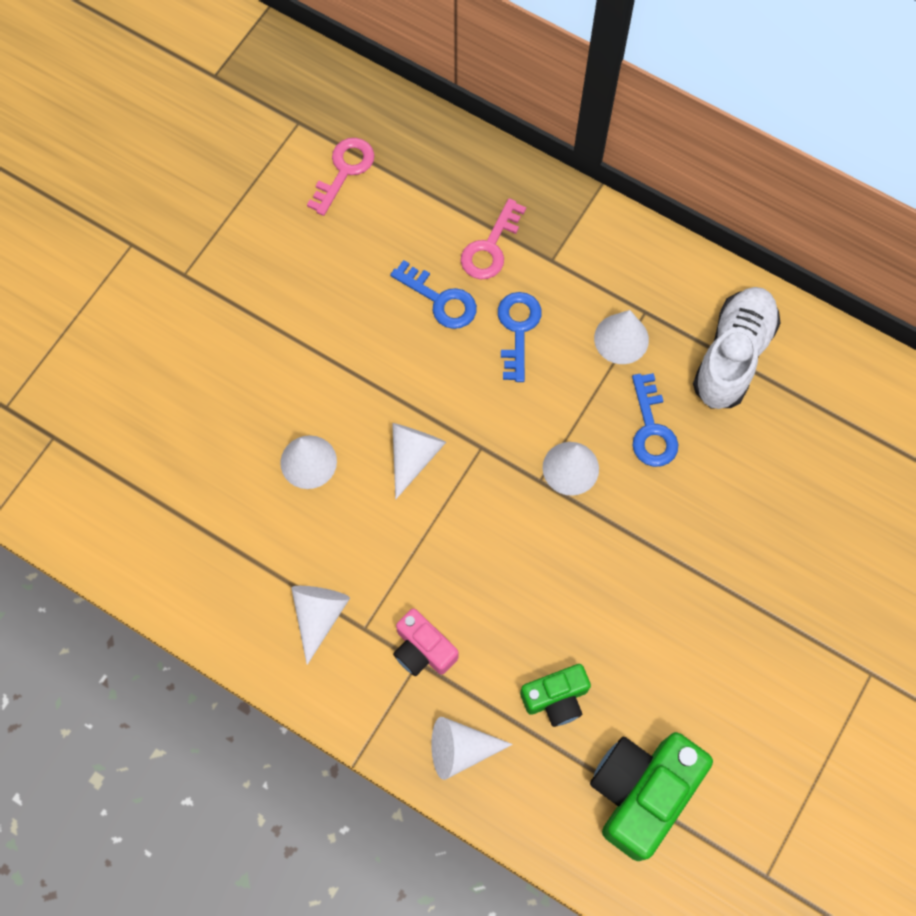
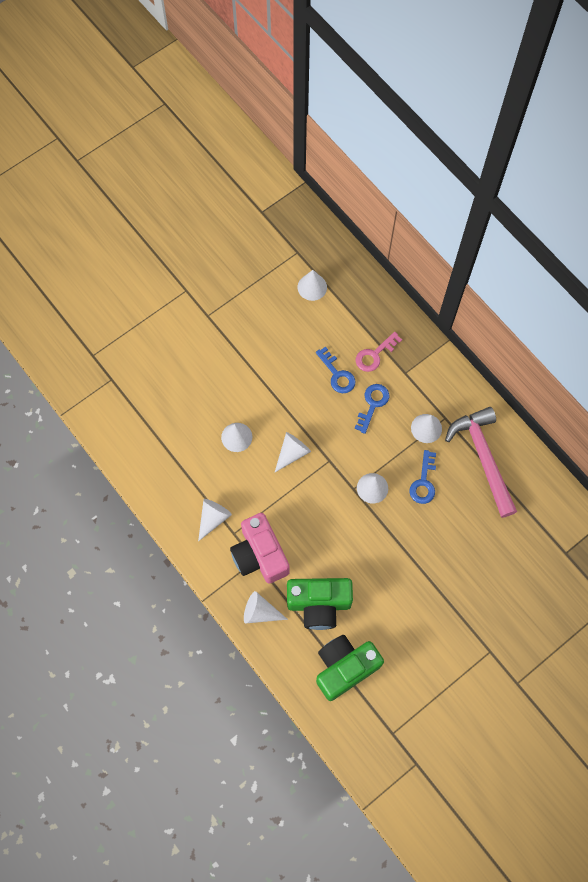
camera: 20 degrees right, 0 degrees up
(344, 171) = (312, 287): pink key -> white cone
(423, 649) = (260, 555): pink camera -> pink camera, size x1.78
(556, 698) = (319, 604): green camera -> green camera, size x1.78
(732, 356) = (483, 458): white shoe -> pink hammer

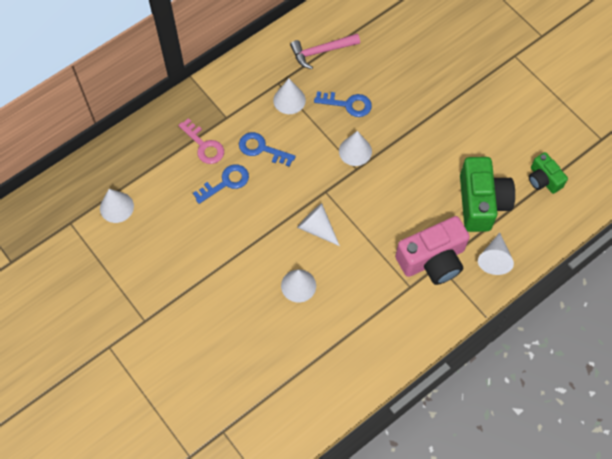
camera: 90 degrees left, 5 degrees down
(213, 518) = (394, 308): white cone -> none
(345, 667) = (543, 179): green camera -> green camera, size x0.56
(483, 458) = (321, 51): pink hammer -> pink hammer, size x0.61

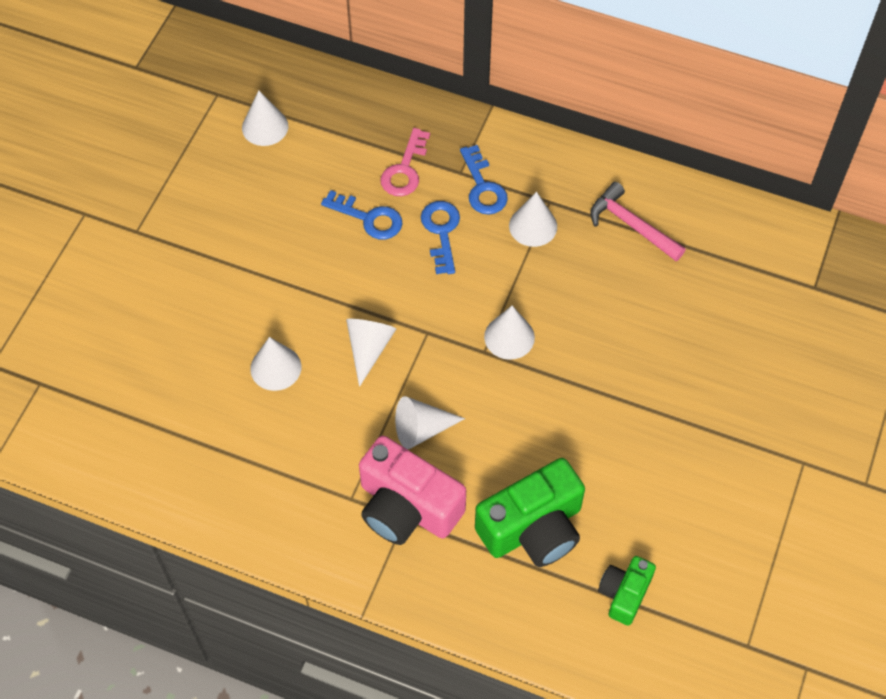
camera: 60 degrees right, 5 degrees down
(348, 104) = (573, 294): blue key -> blue key (483, 187)
(494, 259) = (456, 585): white cone -> white cone (422, 429)

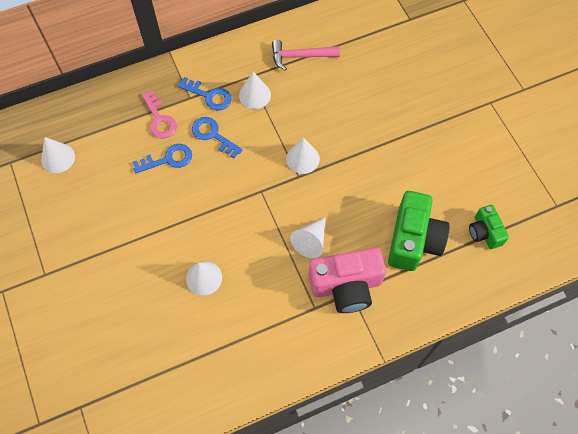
camera: 45 degrees left, 5 degrees up
(368, 348) = (241, 225): white cone -> none

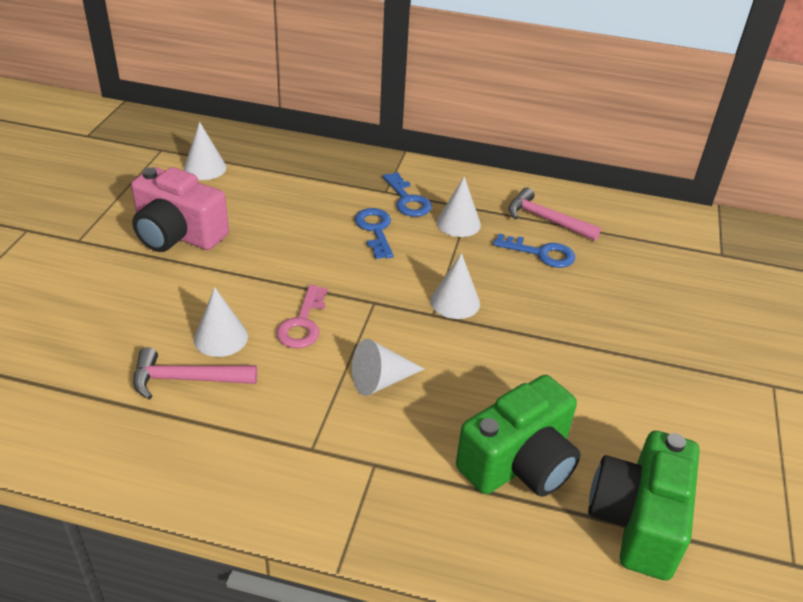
camera: 35 degrees right, 25 degrees down
(159, 119) = (335, 191): pink key -> pink key (303, 323)
(168, 159) = (306, 223): blue key -> blue key (541, 253)
(214, 317) = (186, 379): none -> pink hammer
(346, 286) = (376, 453): pink camera -> pink camera (178, 235)
(484, 232) = (638, 521): green camera -> green camera, size x1.78

